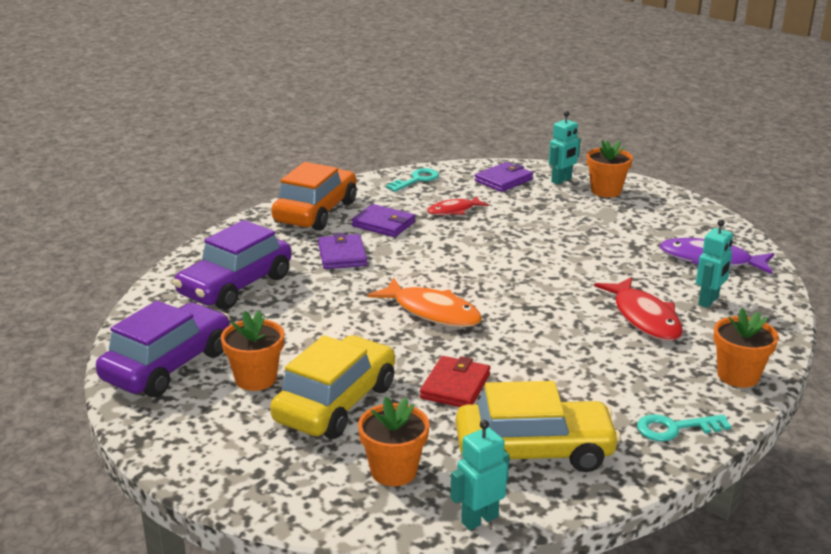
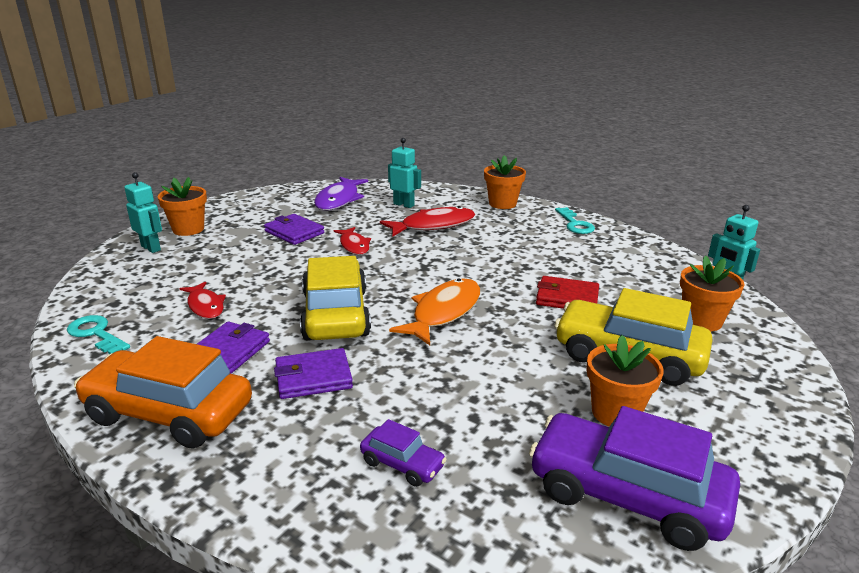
camera: 95 degrees left, 0 degrees up
(235, 286) = (402, 464): purple car -> purple car, size x0.47
(503, 180) = (132, 278): purple wallet -> purple wallet (294, 232)
(534, 451) = (633, 267): yellow car -> yellow car (335, 314)
(578, 270) = (354, 245): none -> red fish

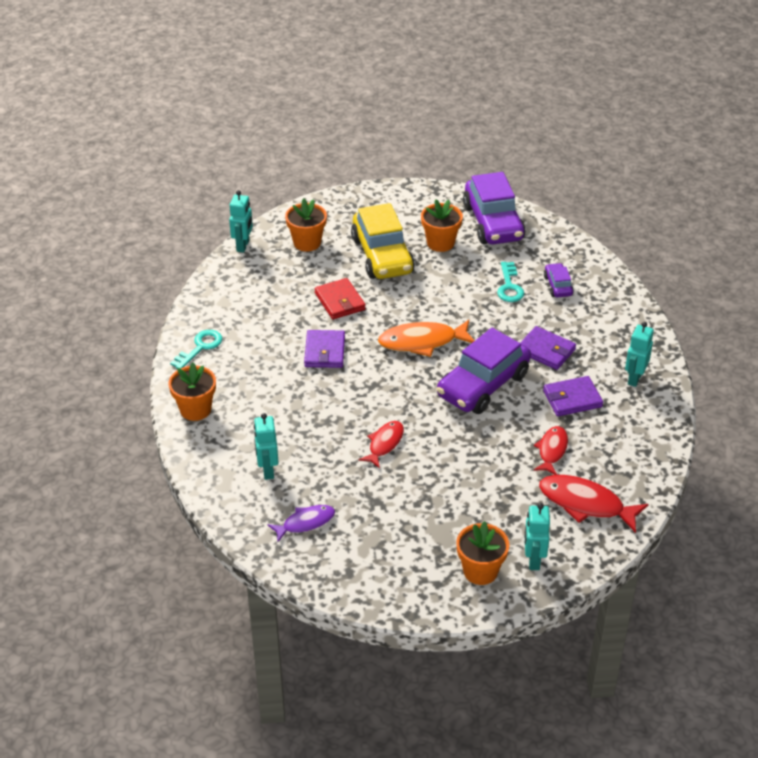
camera: 130 degrees left, 15 degrees up
(96, 334) = (637, 471): turquoise key -> turquoise key (509, 286)
(169, 413) = (634, 378): orange car -> turquoise robot
(294, 232) = (404, 497): purple wallet -> purple wallet (324, 351)
(335, 314) = (483, 385): yellow car -> purple car
(339, 200) = (305, 523): purple fish -> purple fish, size x0.62
(433, 225) = (294, 424): red fish -> red fish (586, 504)

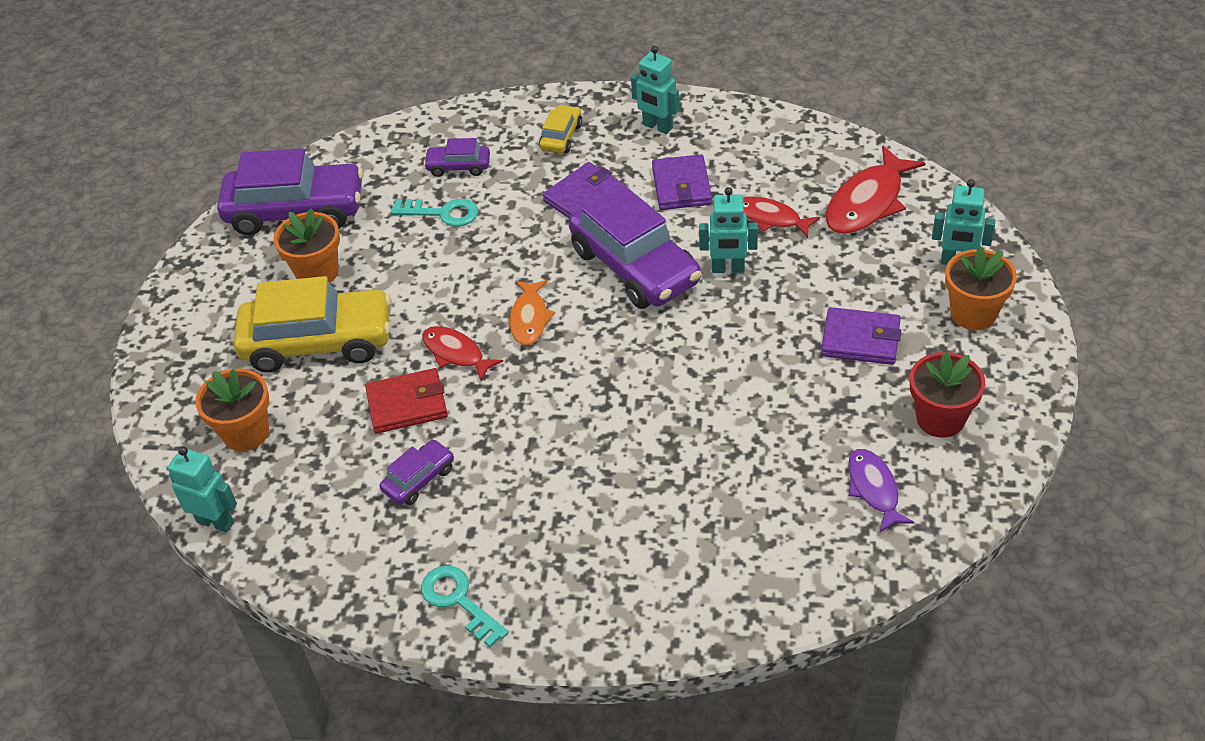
camera: 75 degrees left, 5 degrees up
(195, 409) = (608, 616): orange flower pot -> none
(267, 470) = (762, 527): turquoise robot -> turquoise robot (728, 269)
(283, 316) = (419, 479): none -> purple car
(324, 351) = (517, 434): purple wallet -> purple wallet (860, 340)
(373, 555) = (940, 418): none -> red flower pot
(384, 444) = (729, 383): red fish -> red fish (456, 353)
(422, 342) = (529, 318): orange fish -> orange fish, size x0.62
(605, 330) = (561, 137): none -> yellow car

